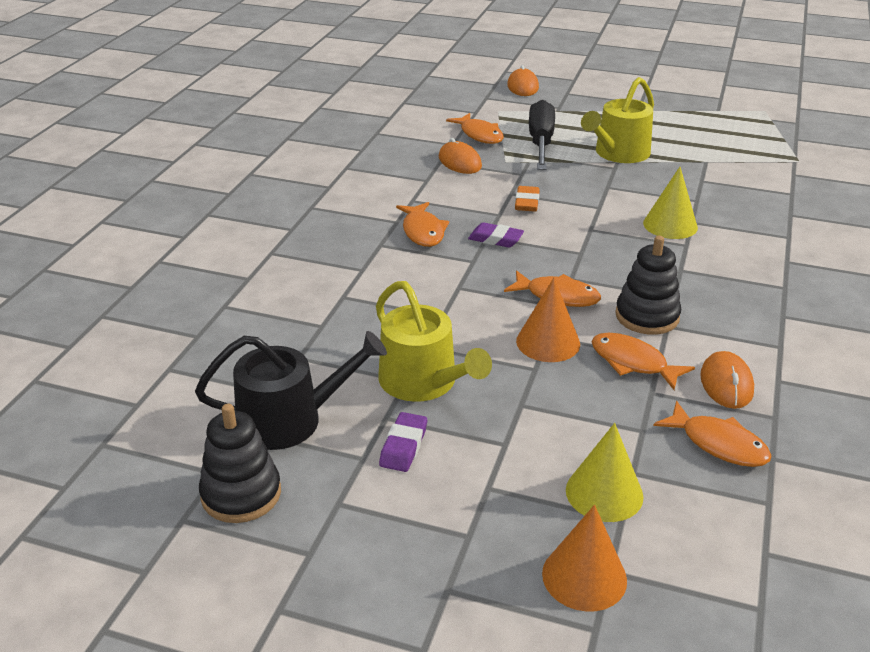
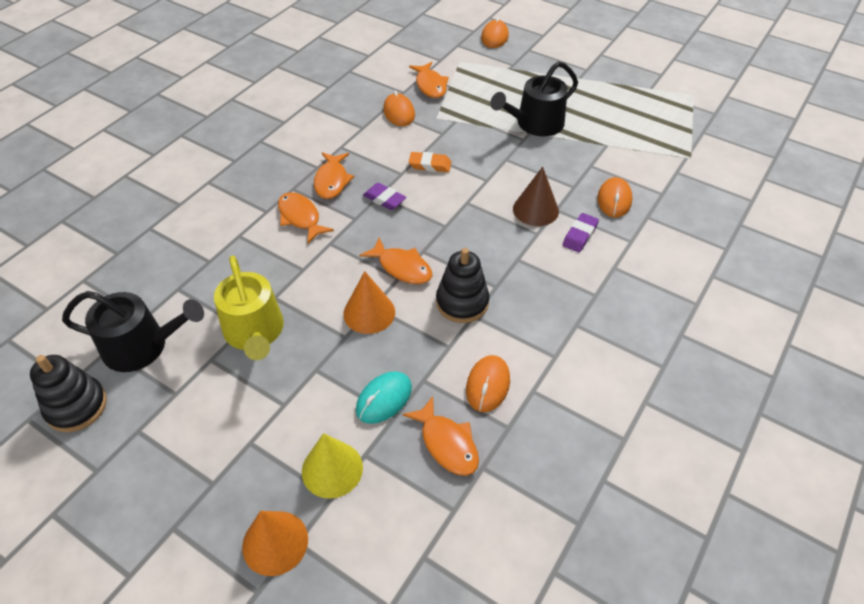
camera: 15 degrees right, 15 degrees up
(403, 446) = (209, 389): purple eraser -> purple eraser (580, 235)
(527, 203) = (430, 165): orange eraser -> orange eraser turned 75 degrees clockwise
(540, 142) = (476, 102): black screwdriver -> none
(618, 153) = (535, 124): yellow watering can -> black watering can
(619, 417) = (384, 399): none -> turquoise mouse
(633, 362) = (424, 347): orange fish -> orange fish (300, 217)
(670, 225) = (535, 210): yellow cone -> brown cone
(746, 205) = (614, 200): none -> orange mouse

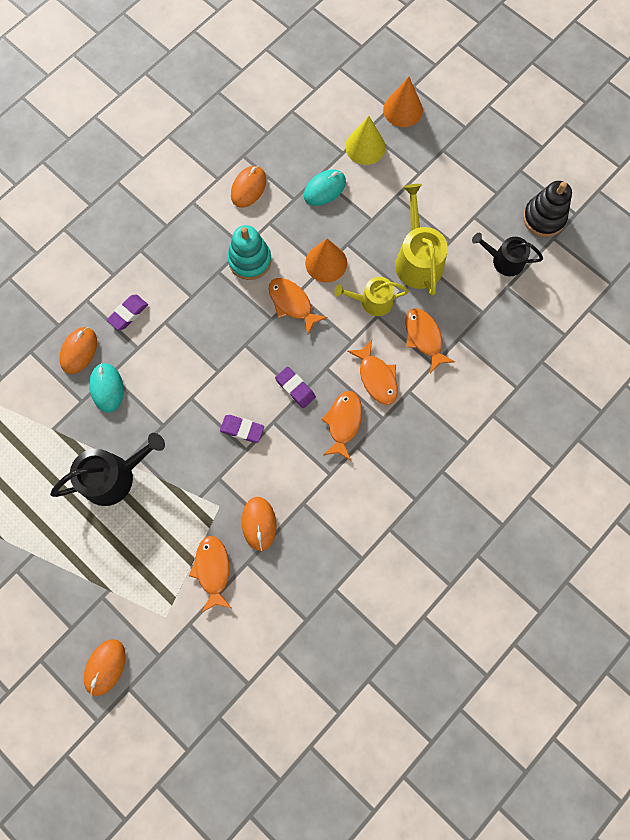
camera: 170 degrees left, 25 degrees up
(142, 346) = (504, 260): black watering can -> black watering can, size x0.65
(309, 282) = (372, 301): none -> yellow watering can
(430, 165) = (242, 429): orange eraser -> purple eraser
(447, 443) = (287, 151): orange fish -> orange fish (424, 338)
(462, 302) = (250, 260): black stacking toy -> turquoise stacking toy
(535, 210) = (156, 351): brown cone -> none
(571, 177) = (107, 388): none -> turquoise mouse

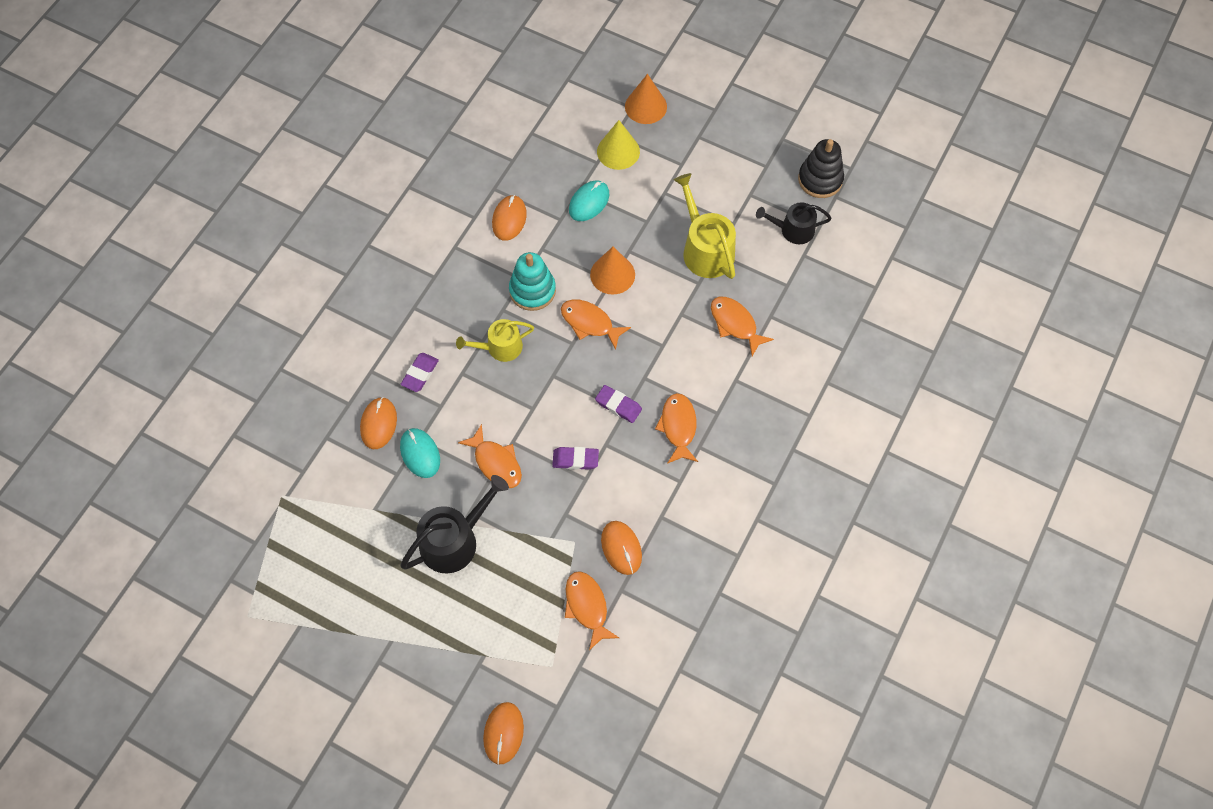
camera: 15 degrees left, 10 degrees down
(372, 301) = (671, 301): yellow watering can -> yellow watering can (500, 347)
(376, 377) = (699, 374): orange fish -> orange fish (496, 463)

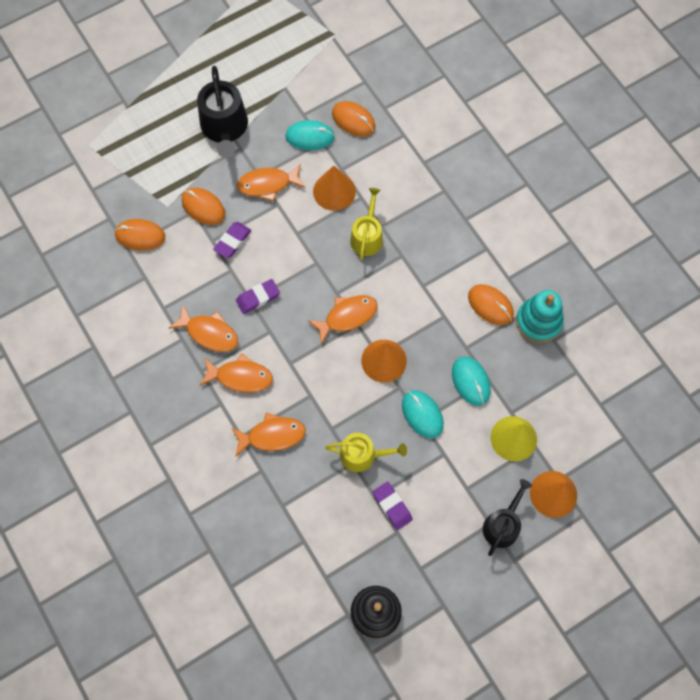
camera: 120 degrees right, 5 degrees up
(420, 374) = (379, 167): purple eraser -> purple eraser (392, 506)
(469, 400) = (334, 191): none -> orange cone
(503, 733) = (66, 93): orange mouse -> orange mouse (203, 207)
(532, 290) = (406, 288): turquoise stacking toy -> turquoise stacking toy (538, 321)
(587, 606) = (113, 189): orange fish -> orange fish (240, 377)
(641, 223) = (422, 414): none -> turquoise mouse
(705, 249) = (362, 455): yellow watering can -> yellow watering can, size x0.65
(793, 230) = (335, 548): black watering can -> black watering can (502, 524)

